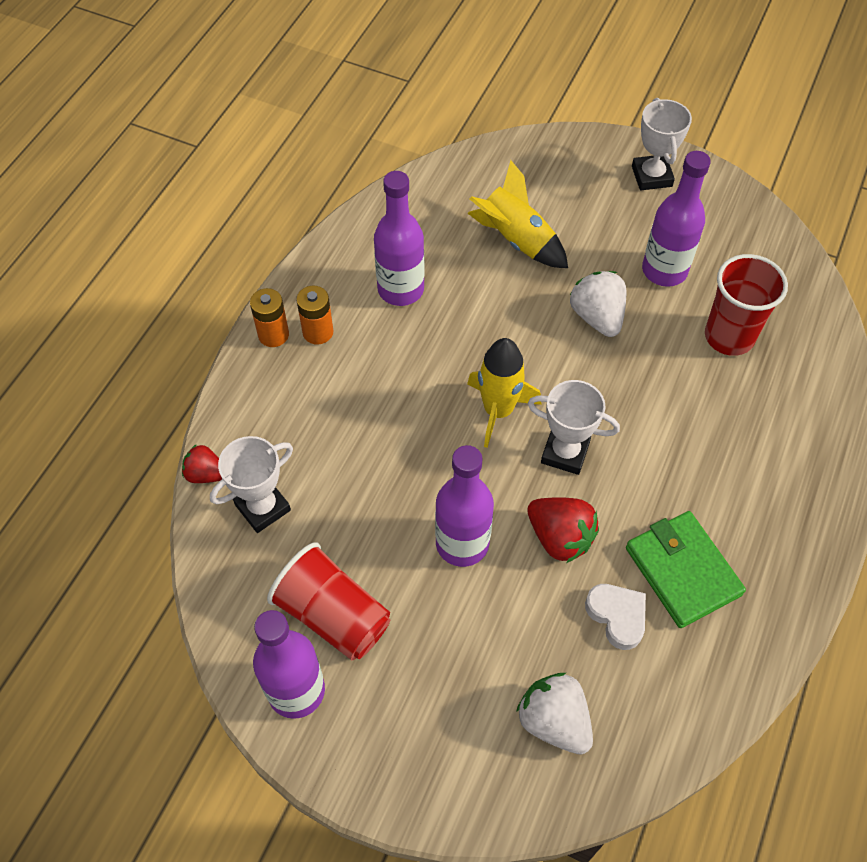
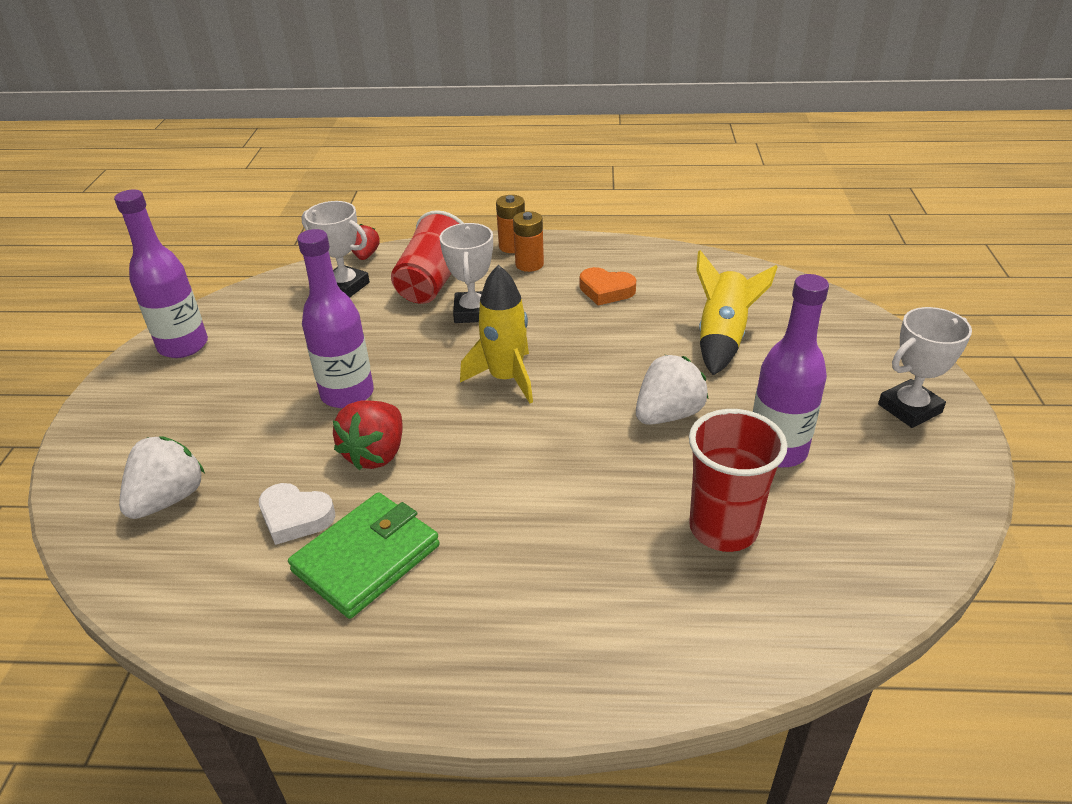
camera: 70 degrees right, 20 degrees down
(333, 615) = (255, 345): red cup -> red cup (433, 282)
(400, 289) = (606, 291): purple bottle -> orange heart
(565, 453) = (479, 433): white trophy -> white trophy (473, 312)
(617, 616) = (295, 517): white heart -> white heart turned 75 degrees clockwise

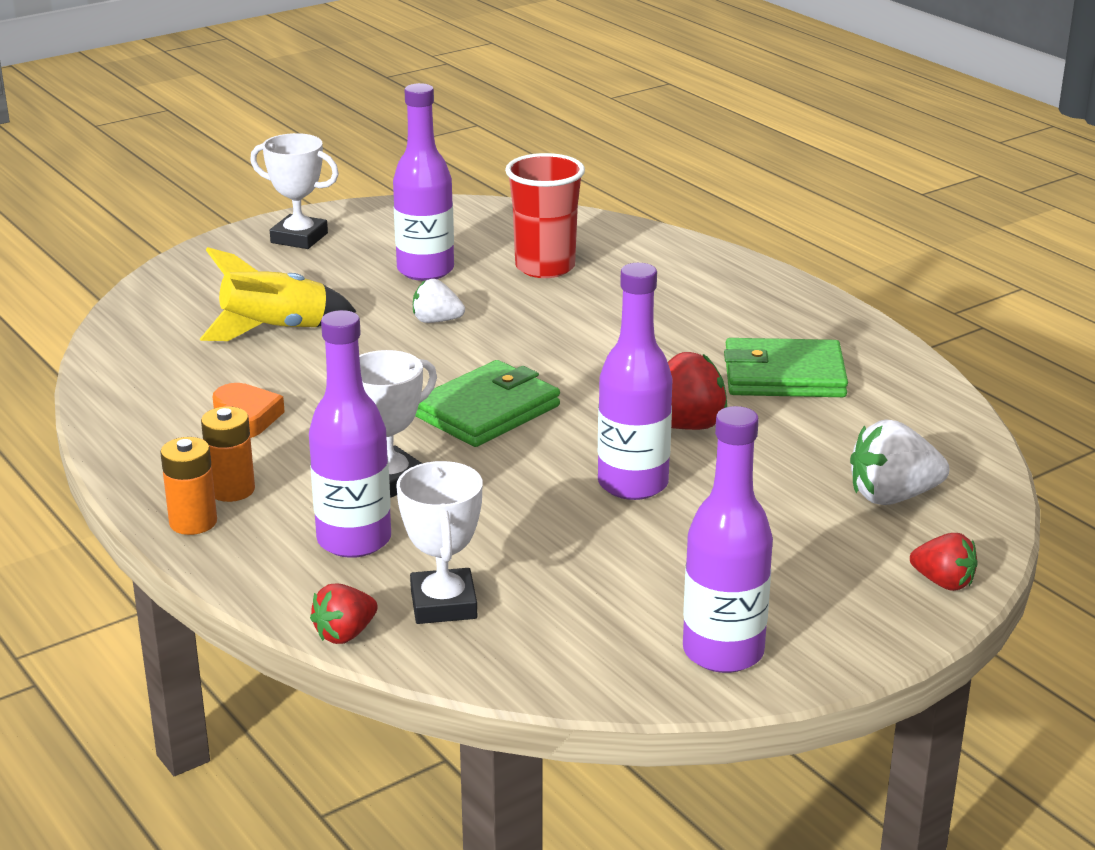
camera: 130 degrees left, 10 degrees down
(85, 457) = (943, 582): none -> red strawberry
(295, 517) = (803, 425): white heart -> none
(433, 282) = (354, 540): red cup -> purple bottle
(506, 378) = (486, 411): yellow rocket -> green wallet
(668, 414) = (436, 321): white strawberry -> white strawberry, size x0.63

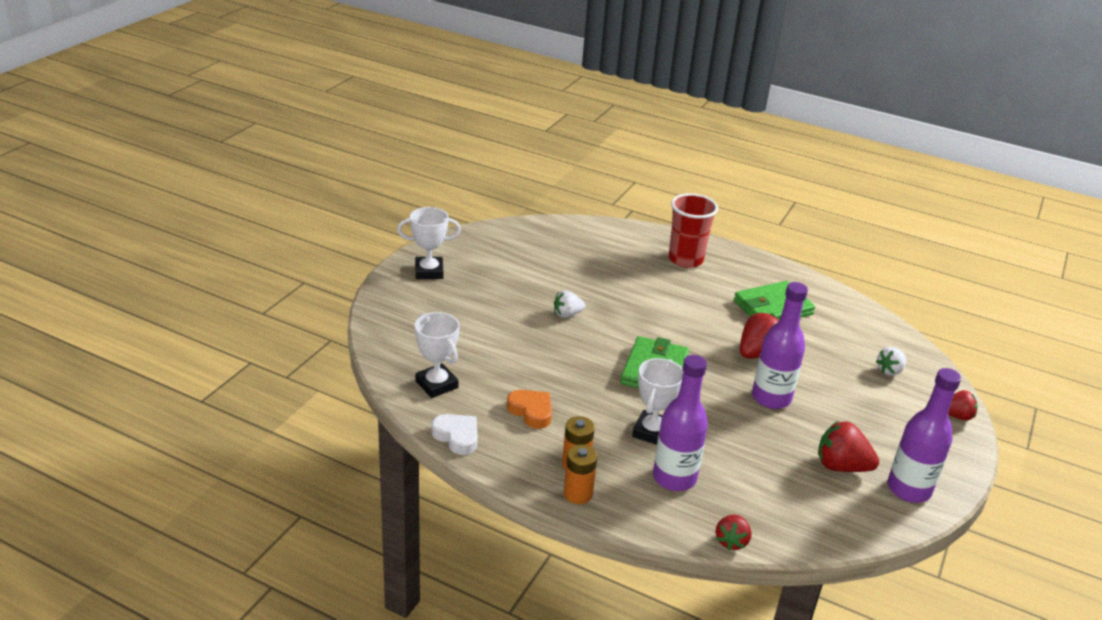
camera: 30 degrees left, 5 degrees up
(111, 422) = (457, 436): none -> white heart
(275, 331) = (485, 344): yellow rocket -> none
(425, 270) = (525, 279): purple bottle -> none
(443, 604) = (759, 504): white trophy -> white trophy (437, 384)
(545, 267) = (587, 262): red cup -> red cup (685, 259)
(641, 594) = (841, 466): none -> red strawberry
(892, 497) = (889, 371): white strawberry -> white strawberry, size x0.63

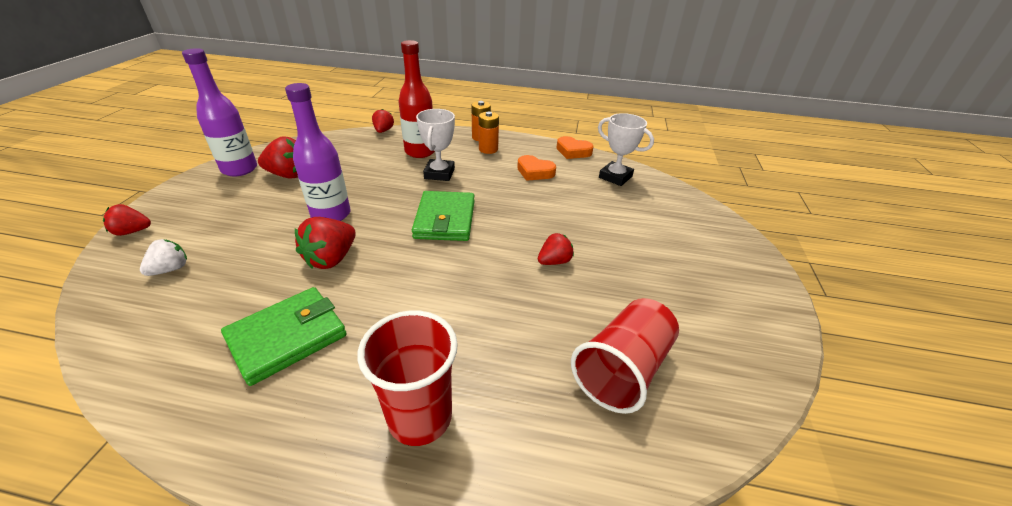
camera: 165 degrees right, 5 degrees up
(429, 271) = (742, 283): white trophy -> none
(457, 436) = (573, 151): white heart -> orange heart
(560, 252) = (622, 369): none -> red cup
(567, 314) = (554, 261): white strawberry -> red strawberry
(674, 478) = (420, 152): purple bottle -> red bottle

